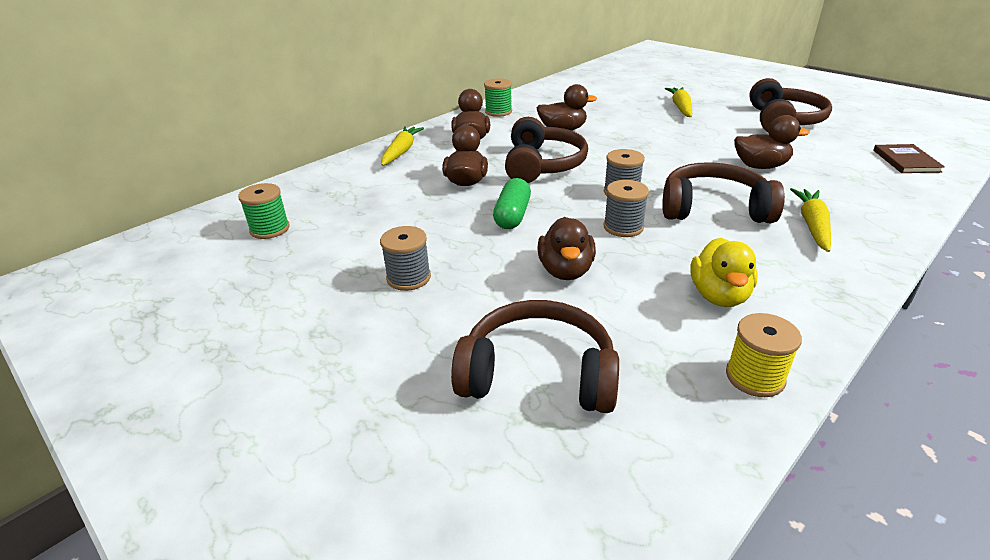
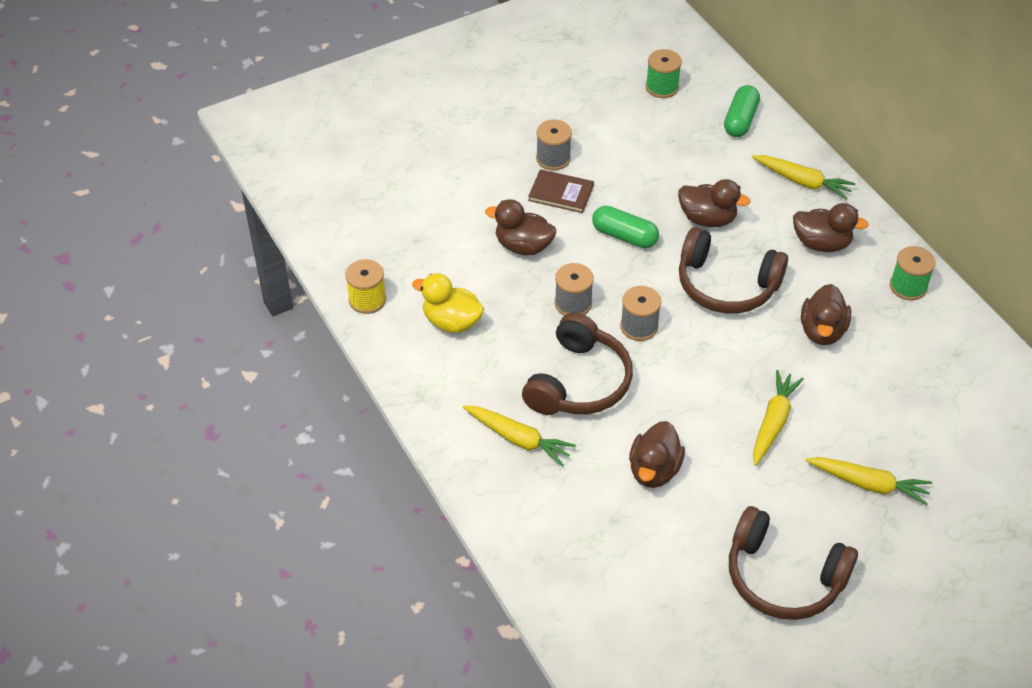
camera: 105 degrees right, 15 degrees up
(323, 184) = (740, 120): none -> green capsule
(538, 374) = (420, 202): brown headphones -> none
(664, 135) = (773, 422): none -> yellow carrot
(906, 161) = (615, 622): brown book -> brown book (561, 193)

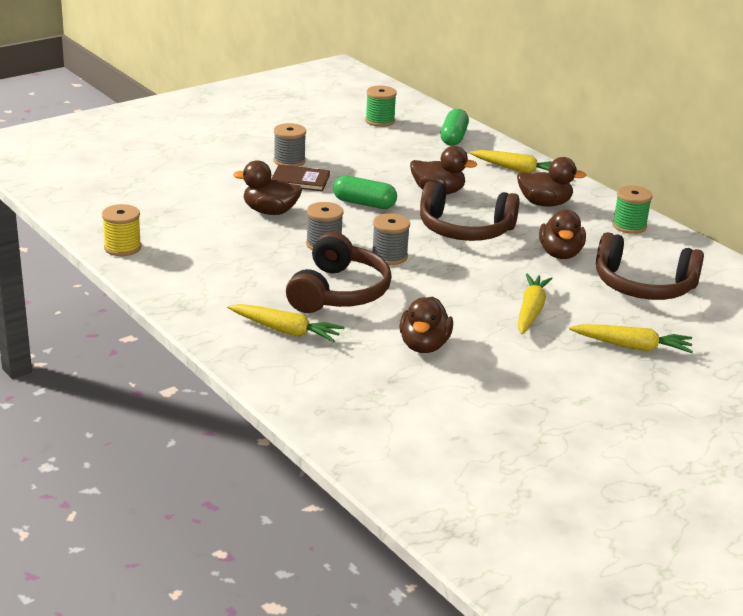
camera: 10 degrees left, 20 degrees down
(451, 322) = (208, 259): yellow duck -> none
(783, 577) = (569, 411): brown headphones -> brown headphones (643, 286)

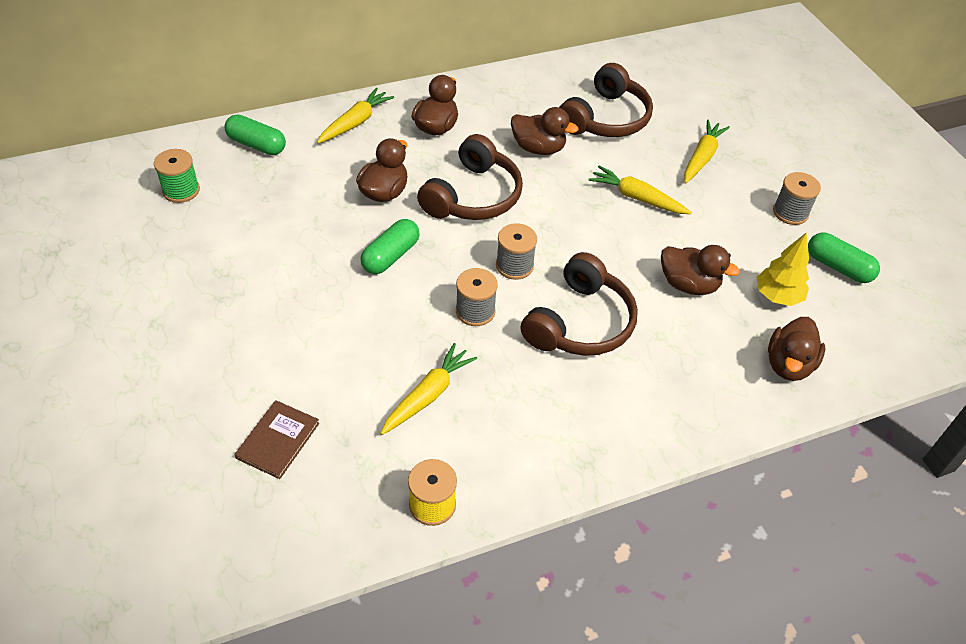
camera: 75 degrees left, 20 degrees up
(270, 211) = (383, 341): brown duck -> brown duck (788, 365)
(285, 331) = (650, 382): yellow carrot -> yellow carrot (428, 395)
(289, 161) = (255, 295): grey spool -> grey spool (790, 212)
(300, 180) = (311, 297): brown book -> brown book (278, 440)
(338, 292) = (580, 323): brown headphones -> brown headphones turned 90 degrees clockwise
(441, 399) = (777, 297): none -> yellow tree
(516, 441) = (838, 267): none -> green capsule
(629, 226) = (497, 91): green spool -> none

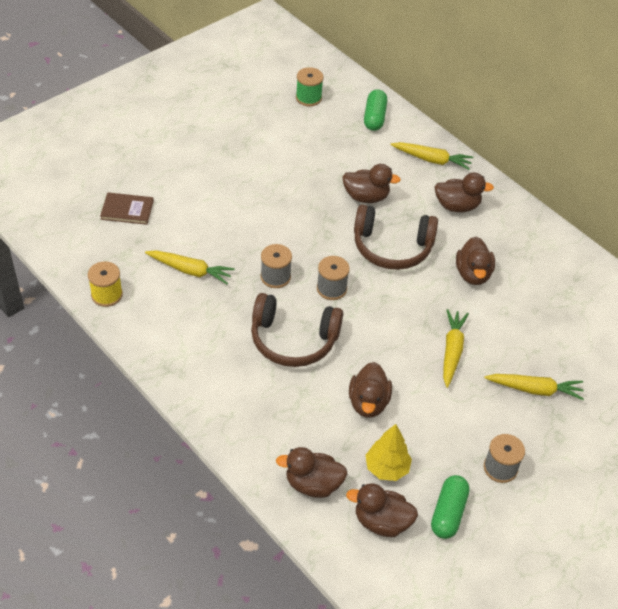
camera: 70 degrees right, 0 degrees up
(390, 256) = (304, 218): green capsule -> none
(605, 118) = (542, 311): brown headphones -> none
(843, 321) = (381, 521): none -> brown duck

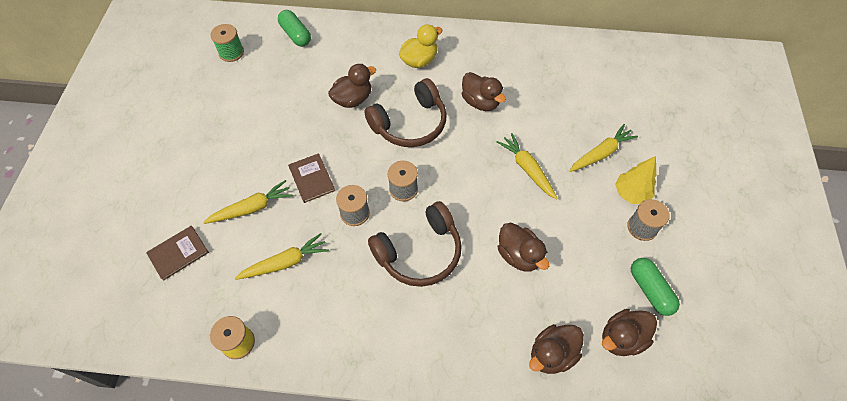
camera: 40 degrees left, 10 degrees up
(270, 230) = (311, 179): none -> brown book
(386, 468) = (582, 294): yellow tree -> yellow tree (631, 194)
(432, 160) = (368, 39): yellow carrot -> yellow carrot (252, 208)
(457, 206) = (419, 60): brown duck -> yellow duck

